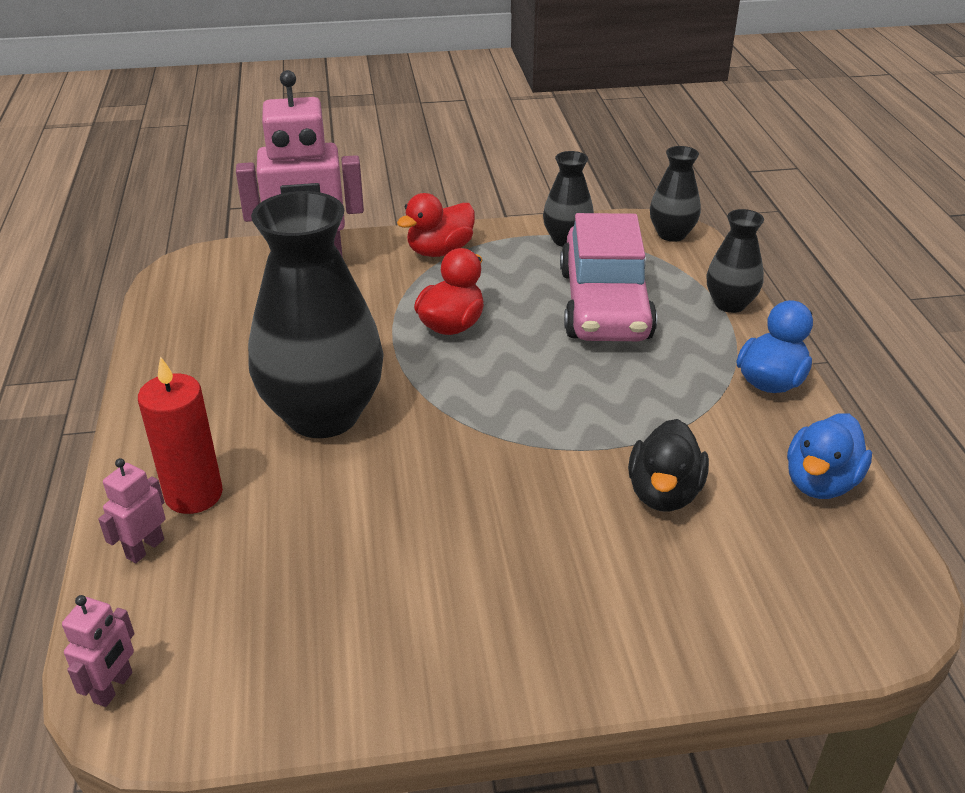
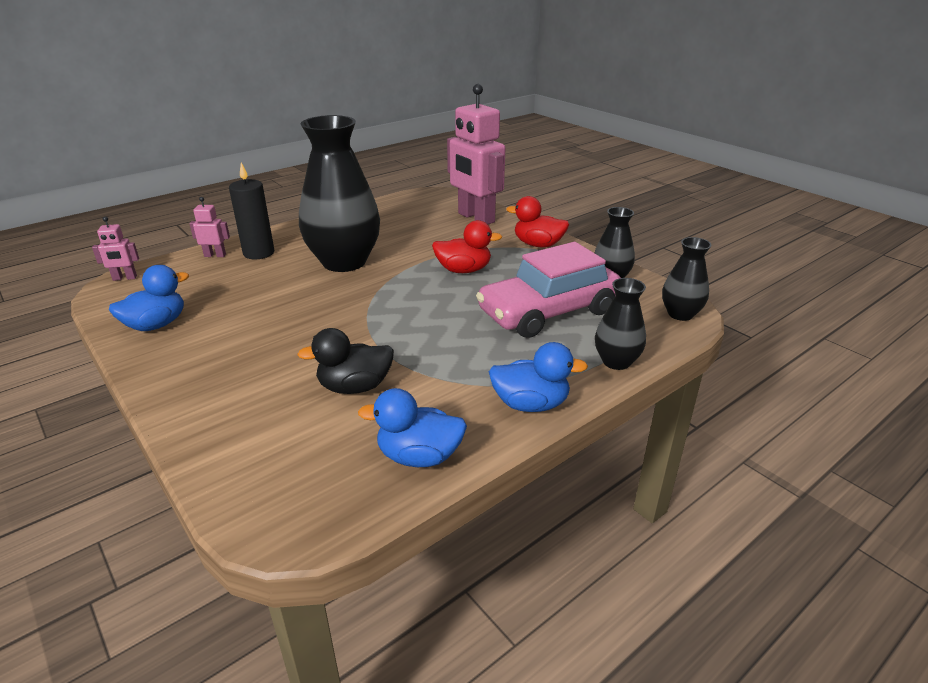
camera: 60 degrees right, 5 degrees down
(194, 494) = (259, 253): red candle -> black candle
(345, 663) = (156, 325): none -> blue duck

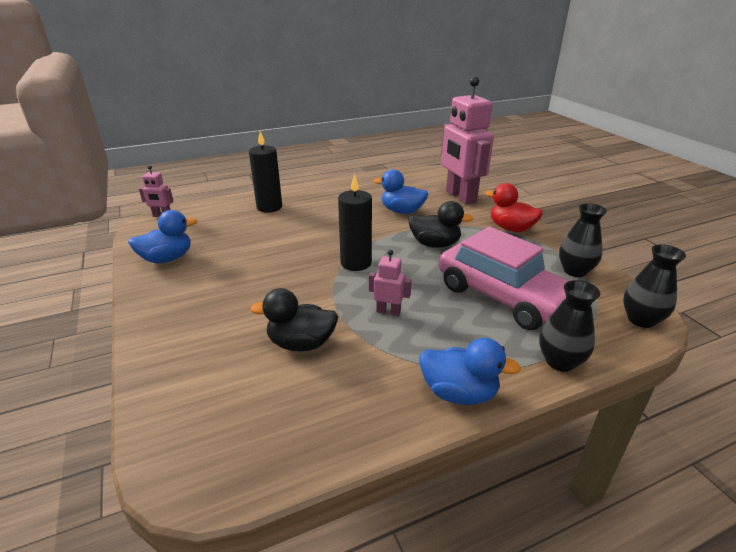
camera: 15 degrees right, 0 degrees up
(215, 255) = (235, 205): pink robot -> pink robot (388, 311)
(344, 262) = (334, 223): black vase -> none
(384, 300) = (356, 263): none -> black candle
(419, 456) = (334, 429): blue duck -> blue duck (402, 211)
(463, 270) = (435, 244): red duck -> black duck
(548, 312) = (503, 297): pink car -> pink car turned 120 degrees counterclockwise

